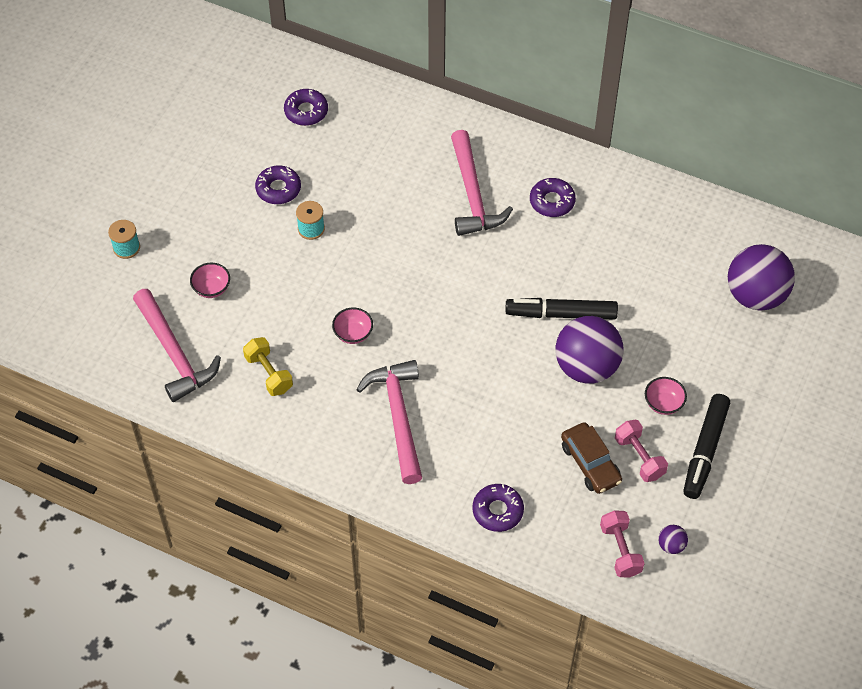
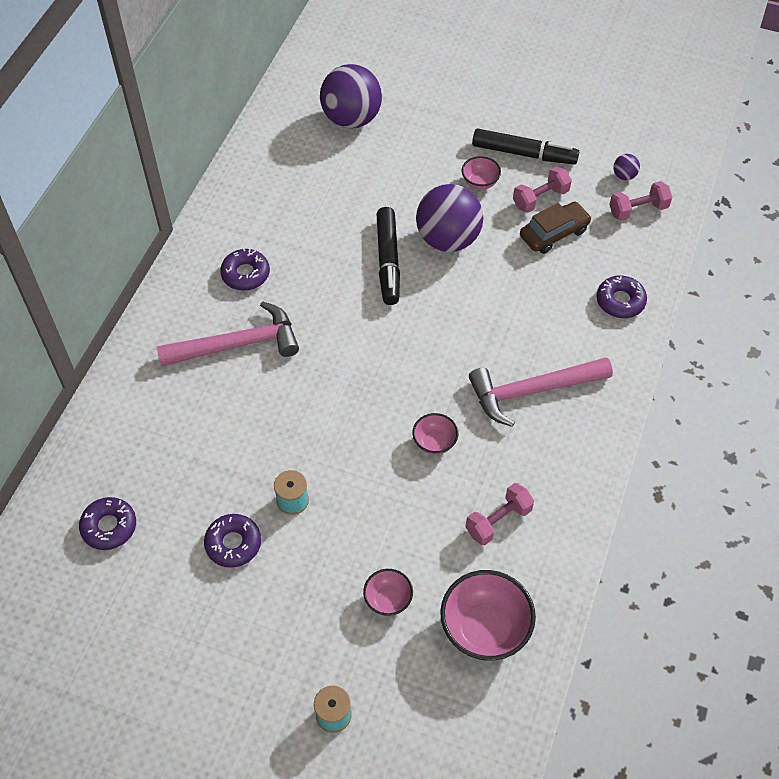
camera: 95 degrees left, 0 degrees up
(174, 353) = (485, 628): pink hammer -> pink bowl
(269, 373) = (498, 521): yellow dumbbell -> pink dumbbell

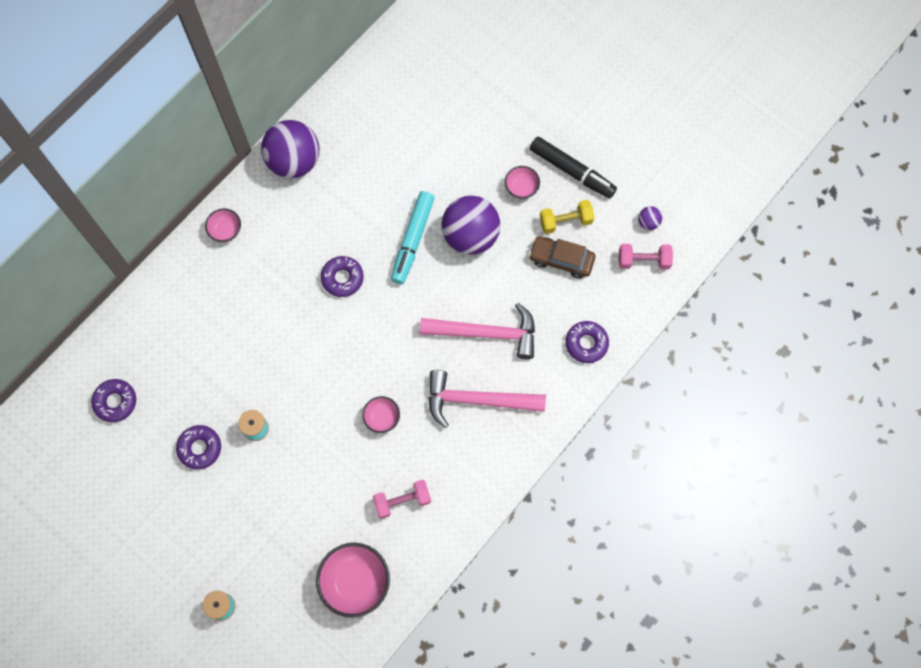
camera: 20 degrees right, 15 degrees up
(237, 344) = (263, 277): pink hammer -> pink hammer (486, 333)
(245, 274) = (294, 214): purple donut -> purple donut (342, 278)
(351, 119) = (439, 86): purple ball -> purple ball (294, 161)
(388, 261) = (413, 240): black marker -> turquoise marker
(388, 599) = (294, 534): pink bowl -> pink bowl (226, 230)
(540, 198) = (565, 221): pink dumbbell -> yellow dumbbell
(554, 233) = (561, 260): brown car -> brown car turned 150 degrees counterclockwise

